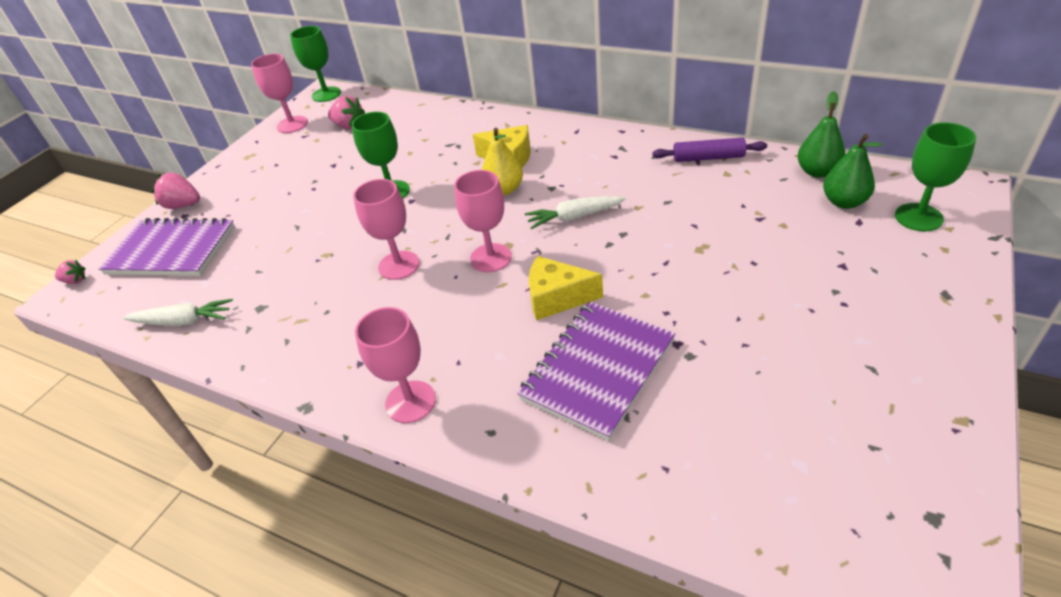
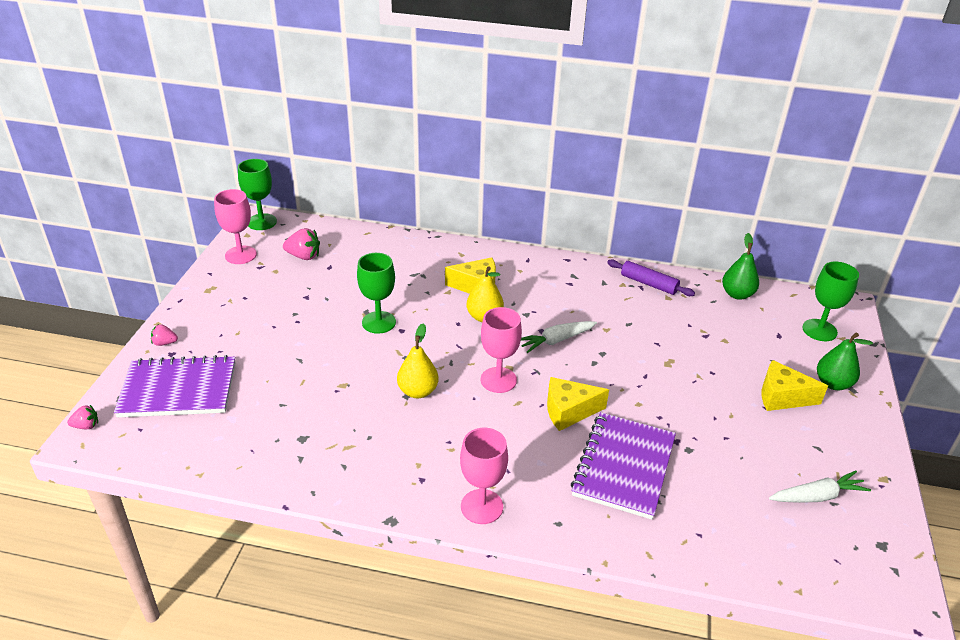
camera: 20 degrees left, 5 degrees down
(183, 205) = (164, 343): pink strawberry -> pink strawberry, size x0.60
(183, 321) = (230, 456): white carrot -> white carrot (817, 496)
(399, 265) = (418, 391): pink goblet -> yellow pear
(708, 158) = (648, 284): purple rolling pin -> purple rolling pin turned 45 degrees clockwise
(840, 298) = (782, 397): none -> yellow cheese
(844, 202) = (764, 319): green pear -> green pear (833, 383)

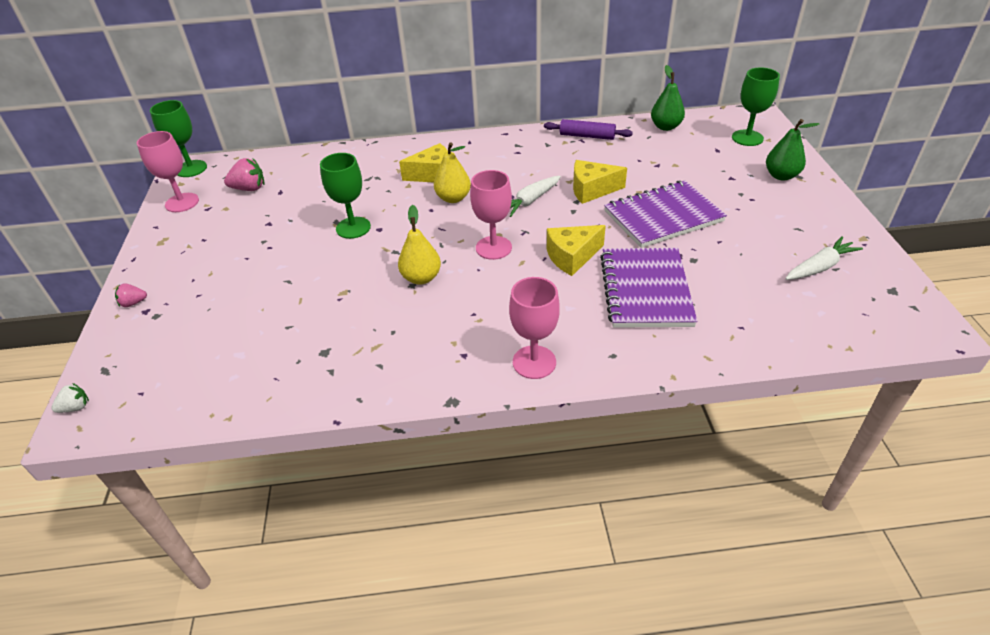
camera: 15 degrees left, 5 degrees up
(86, 426) = (76, 407): pink strawberry -> white strawberry
(178, 390) = (168, 343): purple notebook -> purple notebook (663, 217)
(782, 397) = (747, 196): yellow cheese -> yellow cheese (592, 190)

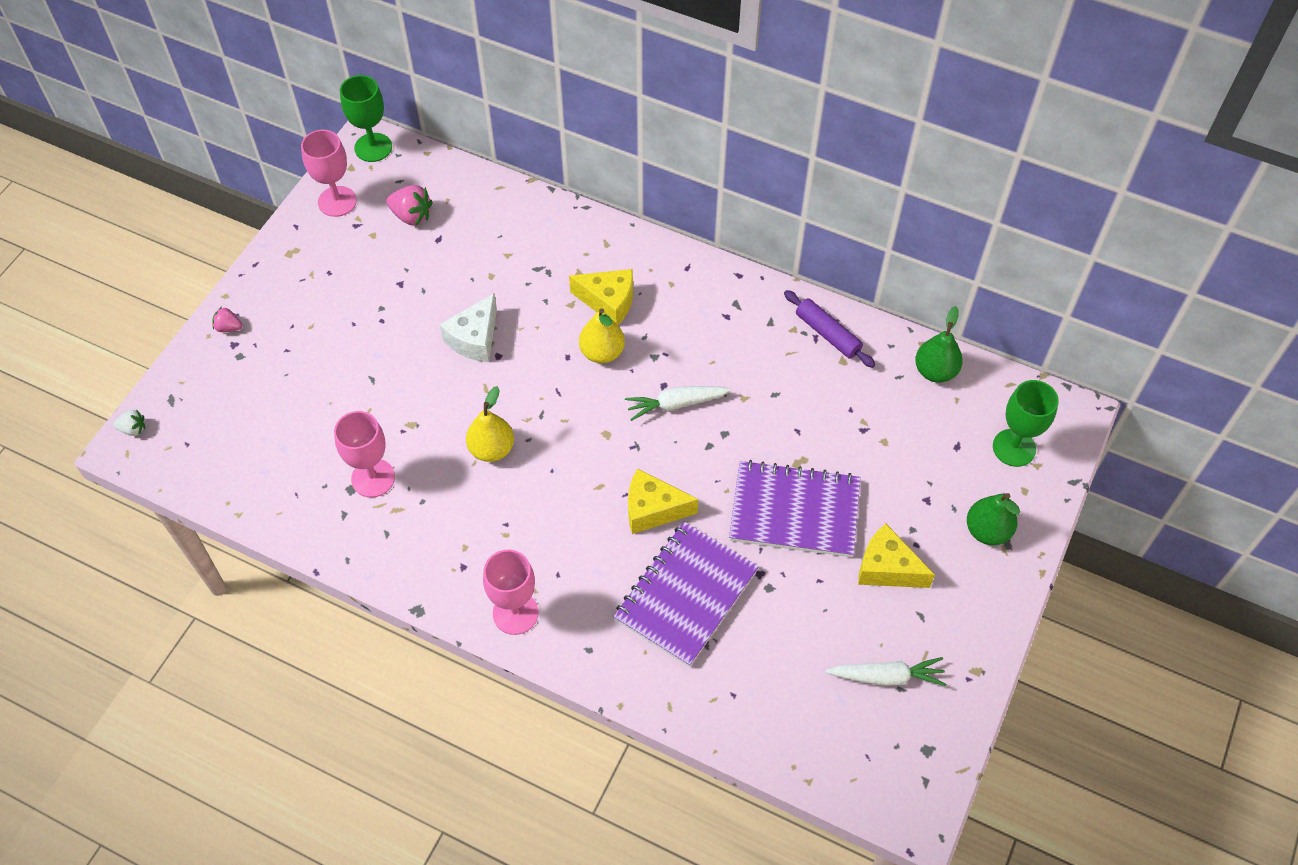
camera: 30 degrees right, 15 degrees up
(353, 228) = (475, 339): green goblet -> white cheese
(493, 248) = (588, 450): pink goblet -> pink goblet (373, 478)
(592, 190) = (755, 426): yellow cheese -> yellow cheese (887, 568)

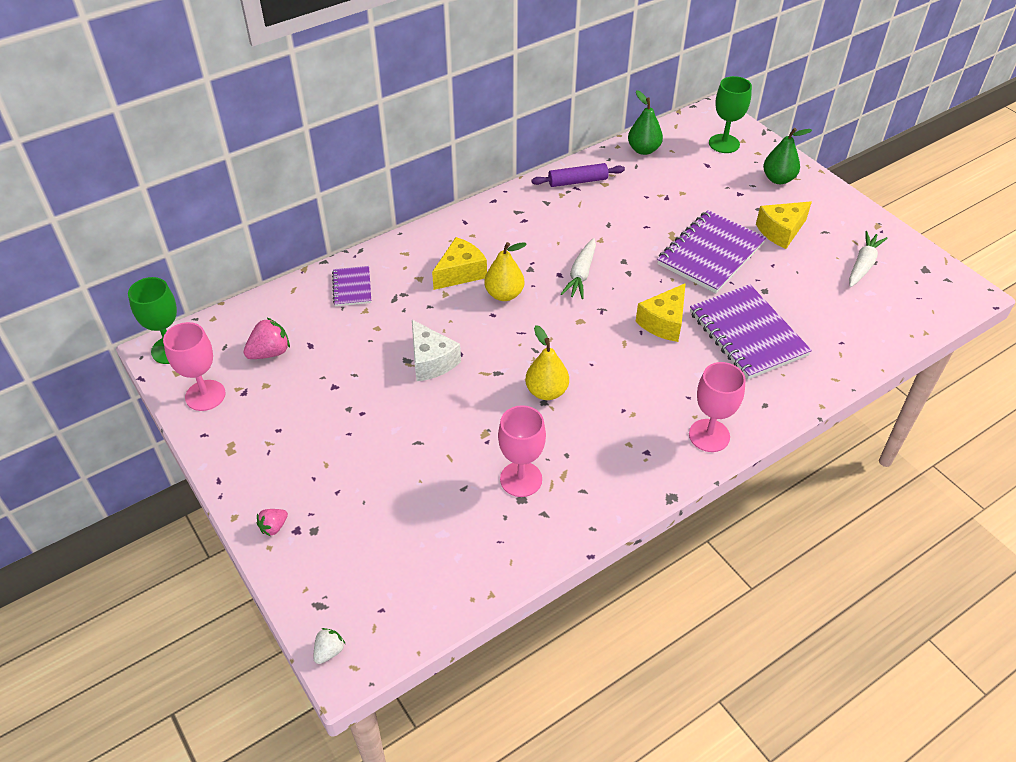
camera: 60 degrees left, 10 degrees down
(531, 229) = (352, 287): none -> purple notebook

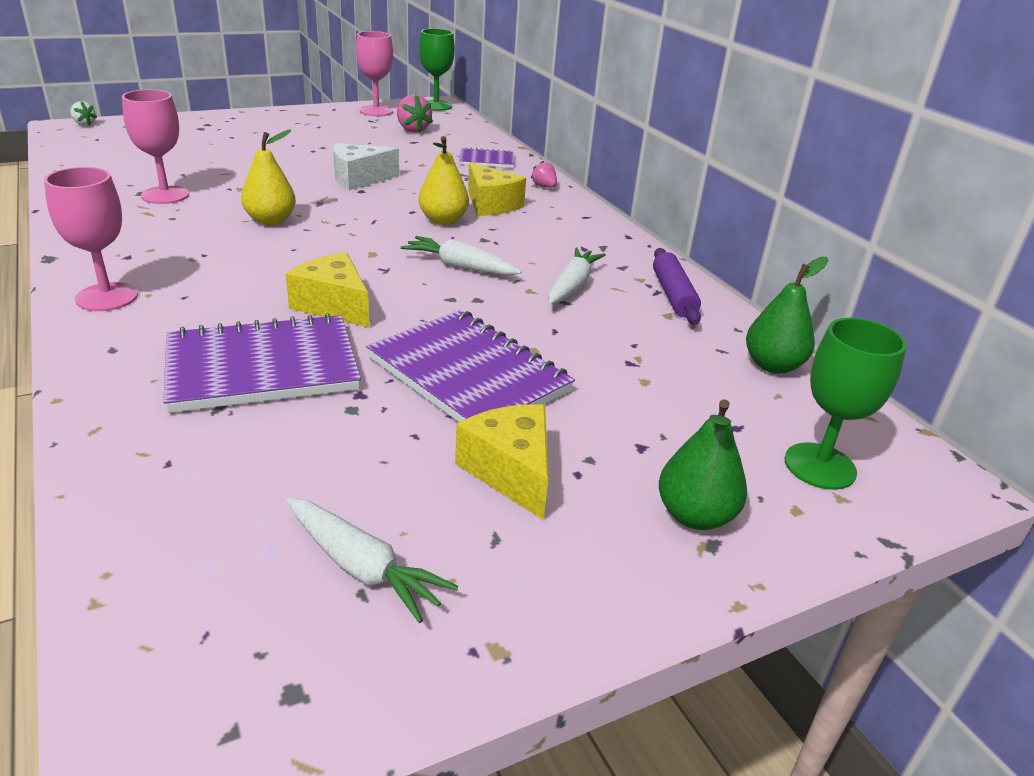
camera: 95 degrees right, 15 degrees down
(274, 527) = (218, 119): pink strawberry -> pink strawberry (544, 186)
(585, 222) = (572, 286): none -> white carrot

